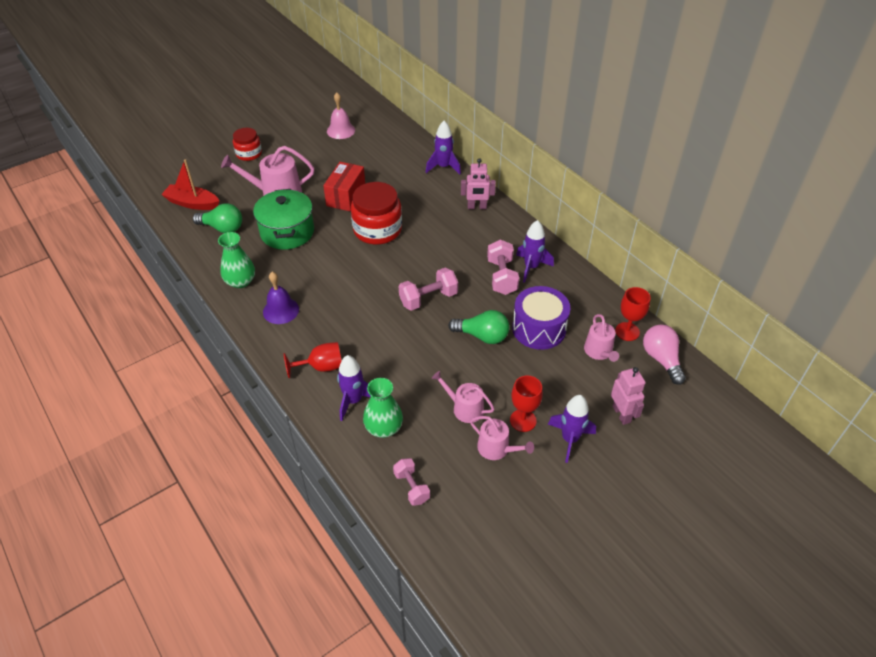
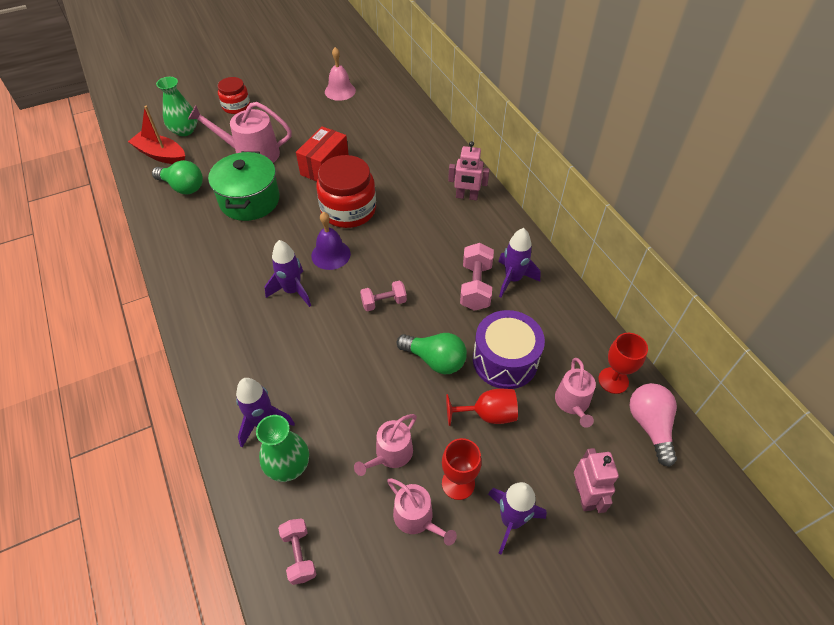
camera: 10 degrees right, 5 degrees up
(240, 281) = (182, 252): green vase -> green vase (184, 130)
(281, 310) = (215, 293): purple bell -> purple bell (331, 254)
(321, 367) = (239, 372): red goblet -> red goblet (488, 414)
(428, 298) = (384, 302): pink dumbbell -> pink dumbbell, size x0.66
(443, 167) = (440, 145): purple rocket -> purple rocket (292, 291)
(464, 408) = (390, 454): pink watering can -> pink watering can turned 90 degrees counterclockwise

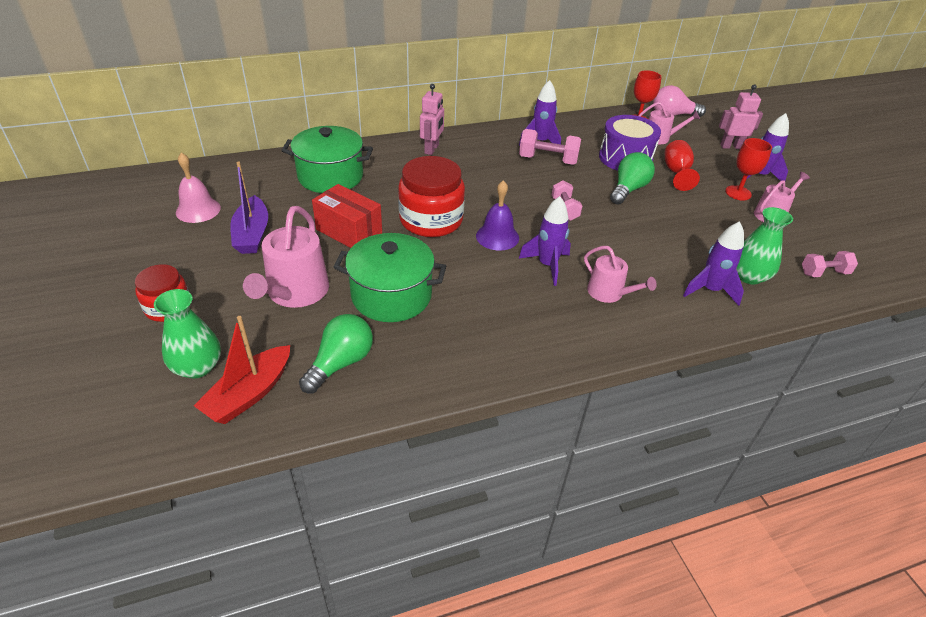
camera: 85 degrees left, 10 degrees down
(315, 121) = (252, 234): none -> purple boat
(390, 454) = (723, 220): pink watering can -> pink watering can (609, 293)
(400, 143) = (330, 176): none -> green pot

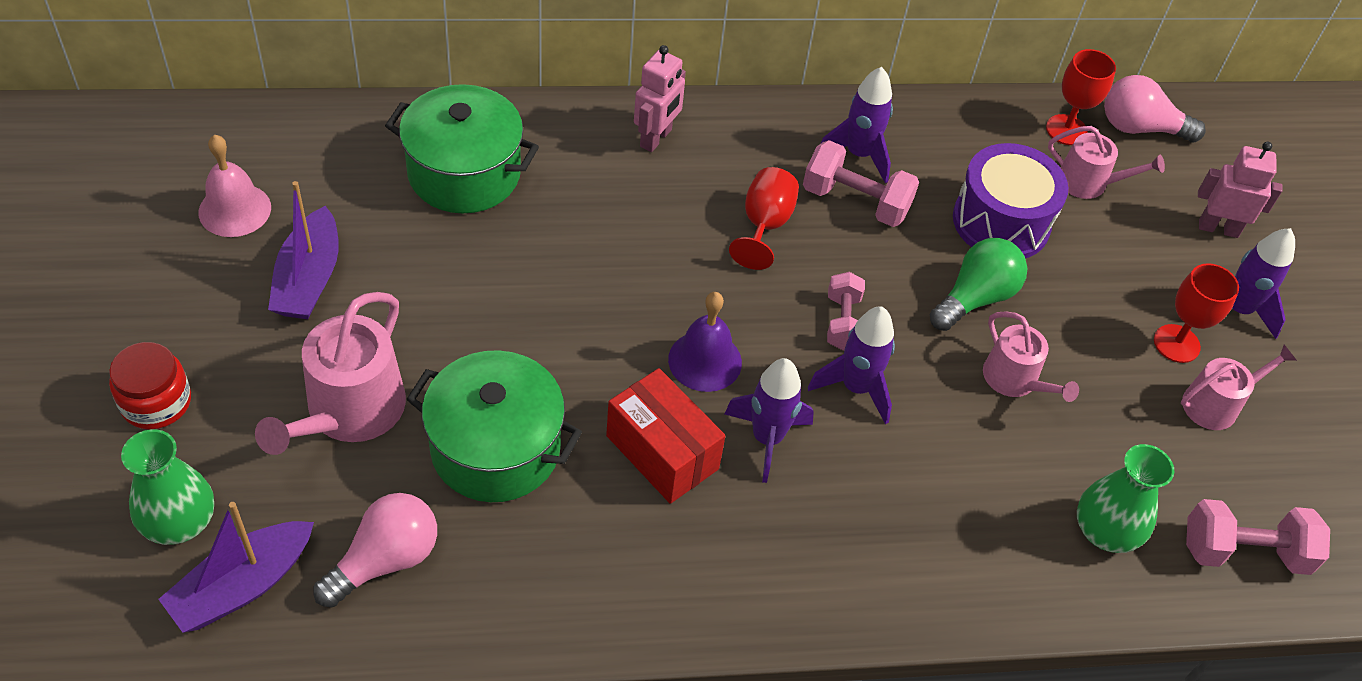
camera: 10 degrees right, 10 degrees up
(249, 394) = (242, 585): red boat -> purple boat
(340, 363) = (385, 560): green light bulb -> pink light bulb
(349, 232) = (463, 303): red box -> red box (662, 452)
(431, 220) = (605, 303): red jar -> none
(609, 293) = (848, 516): pink watering can -> pink watering can (1015, 380)
(676, 172) = (1082, 274): red goblet -> red goblet (764, 225)
(710, 290) = (1023, 546): purple rocket -> purple rocket (856, 388)
(824, 273) = (1244, 552): pink dumbbell -> pink dumbbell, size x1.51

